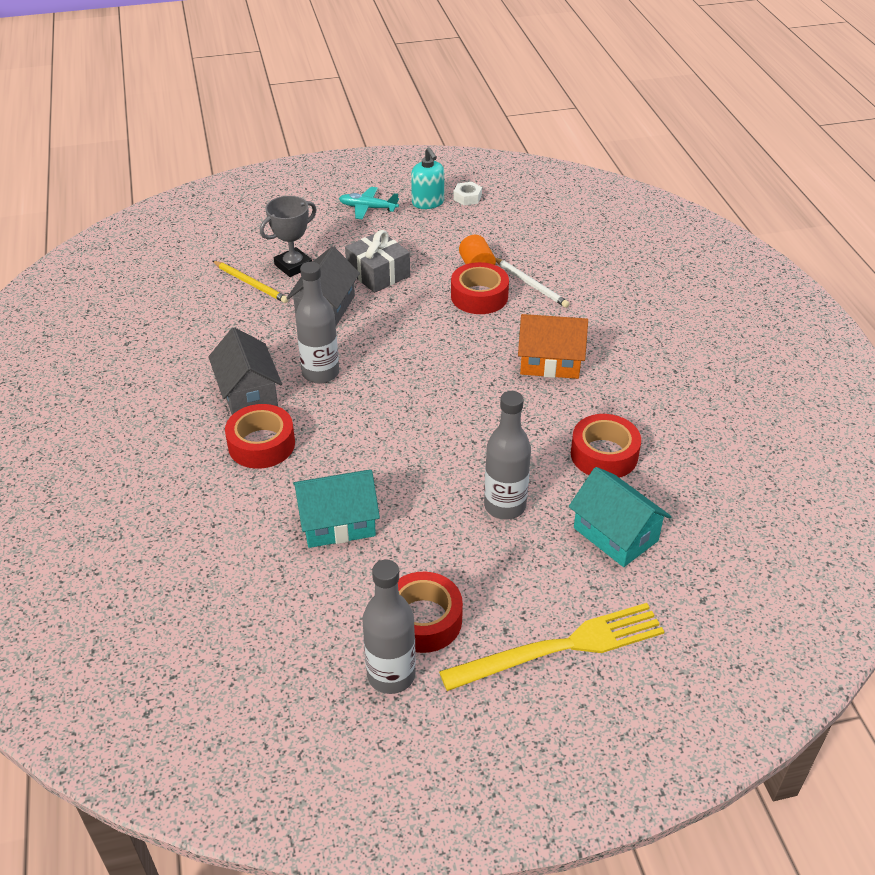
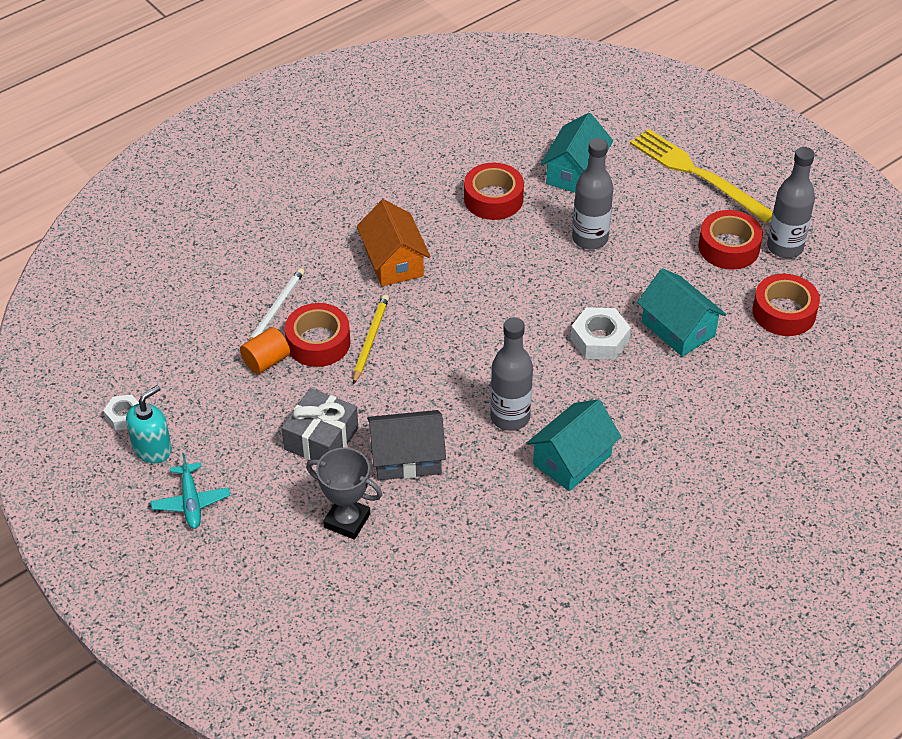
camera: 115 degrees left, 5 degrees up
(248, 393) = (572, 460): grey house -> turquoise house
(250, 283) = (401, 545): yellow pencil -> yellow pencil (370, 340)
(261, 444) = (629, 417): red tape -> red tape (784, 312)
(365, 460) = (599, 339): none -> white nut

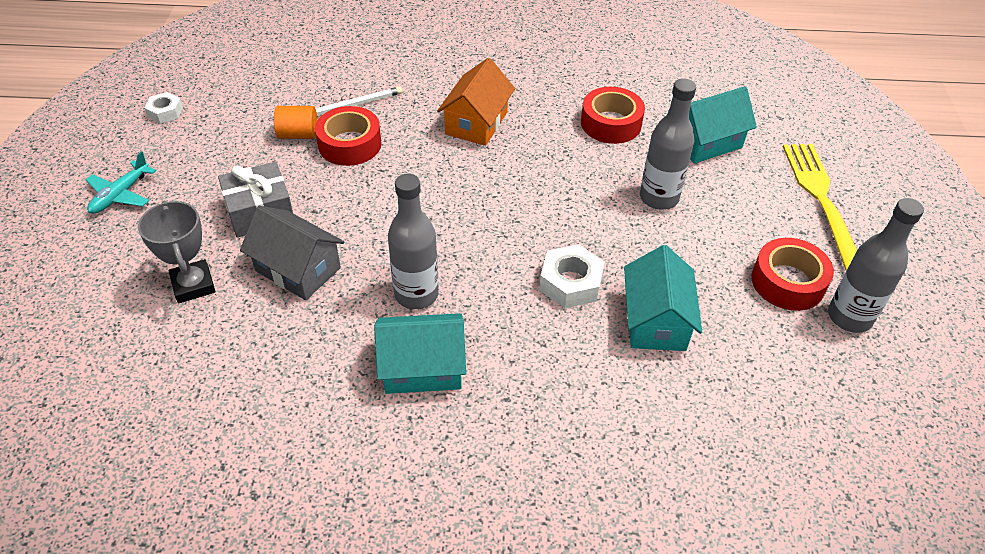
camera: 40 degrees right, 0 degrees up
(152, 449) = (150, 143): turquoise soap dispenser -> none
(370, 340) = (387, 166): yellow pencil -> none
(784, 312) = (784, 376): red tape -> none

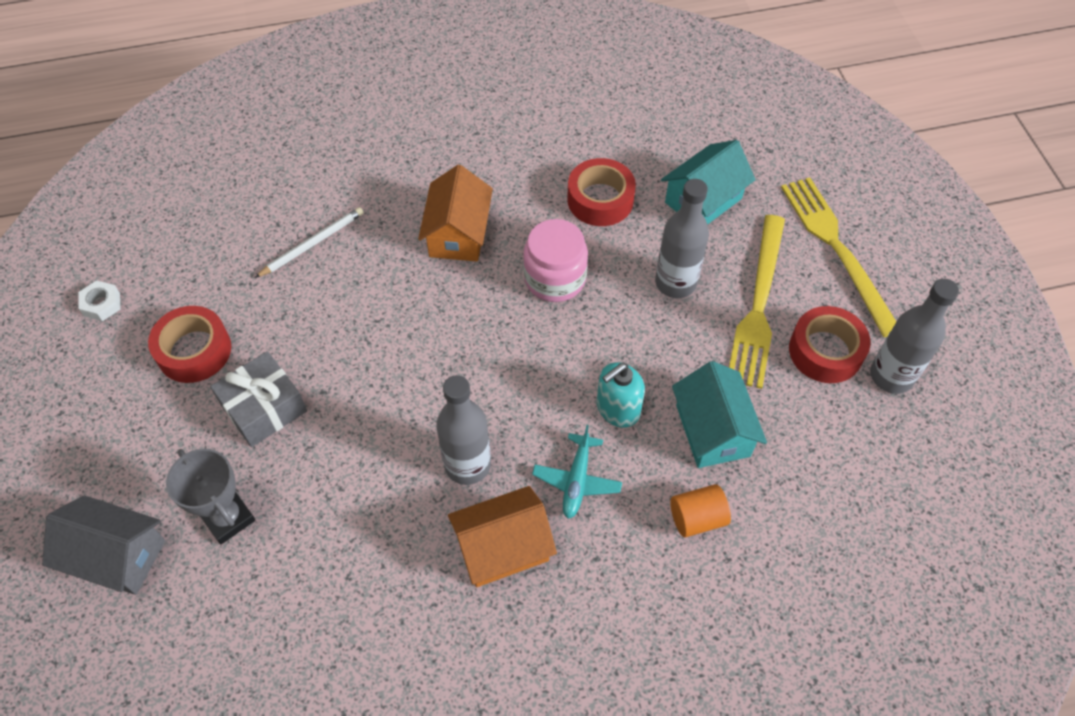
camera: 15 degrees left, 10 degrees up
(120, 195) = (97, 427): turquoise plane -> turquoise plane (577, 480)
(298, 135) = (268, 297): orange cylinder -> orange cylinder (697, 518)
(298, 269) = (333, 468): grey house -> grey house (117, 556)
(350, 144) = (330, 296): red tape -> red tape (194, 351)
(422, 367) = (503, 547): turquoise house -> orange house
(549, 172) = (555, 278): none -> pink jar
(570, 283) = (617, 409): white nut -> turquoise soap dispenser
(732, 231) = (758, 305): none -> yellow fork

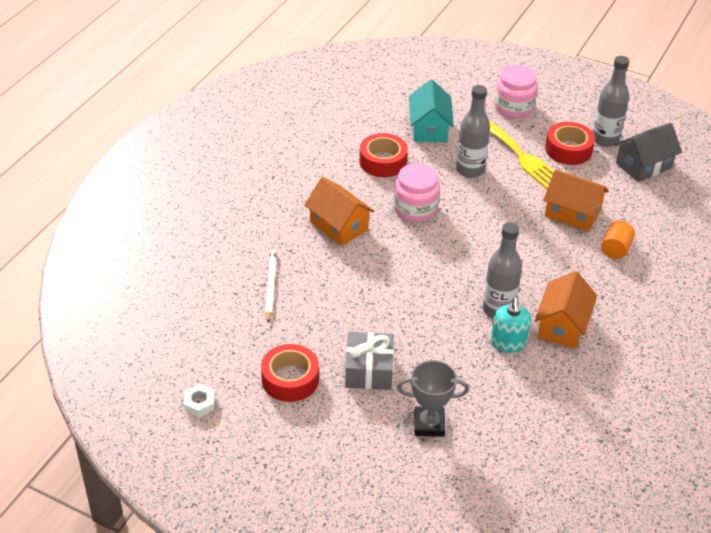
camera: 50 degrees left, 15 degrees down
(117, 556) = (403, 487): grey house -> grey house (643, 165)
(577, 480) = (551, 276): turquoise plane -> none
(617, 409) = (524, 237): turquoise soap dispenser -> turquoise soap dispenser (508, 343)
(712, 430) = (572, 213): turquoise house -> orange house
(836, 249) = (514, 107): yellow fork -> pink jar

